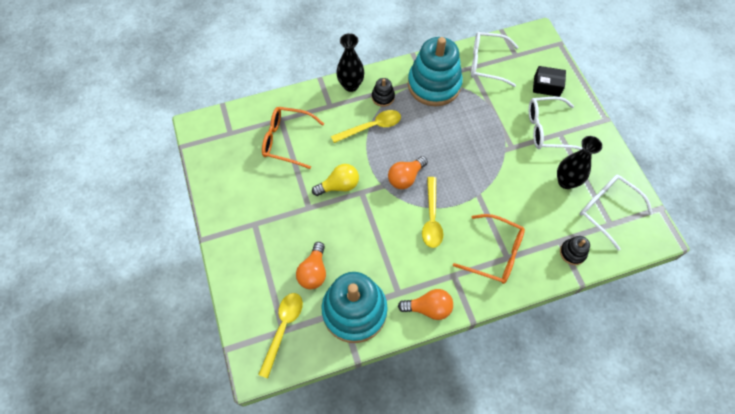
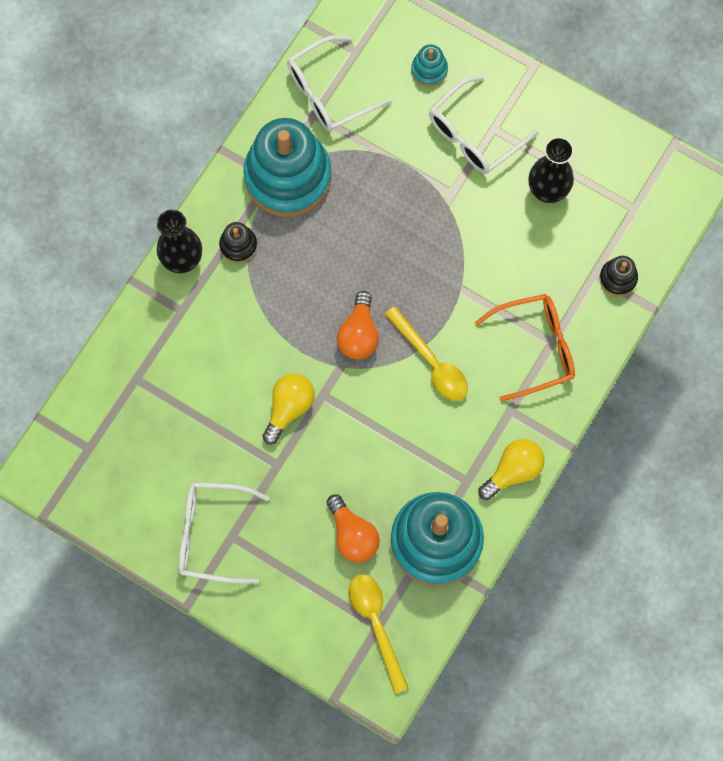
camera: 40 degrees left, 10 degrees up
(286, 140) = (170, 401): orange glasses -> none
(371, 127) = (260, 299): yellow spoon -> none
(428, 308) = (513, 471): orange light bulb -> yellow light bulb
(546, 86) = (429, 70): black box -> turquoise stacking toy
(607, 210) = (618, 192): white glasses -> white glasses (212, 534)

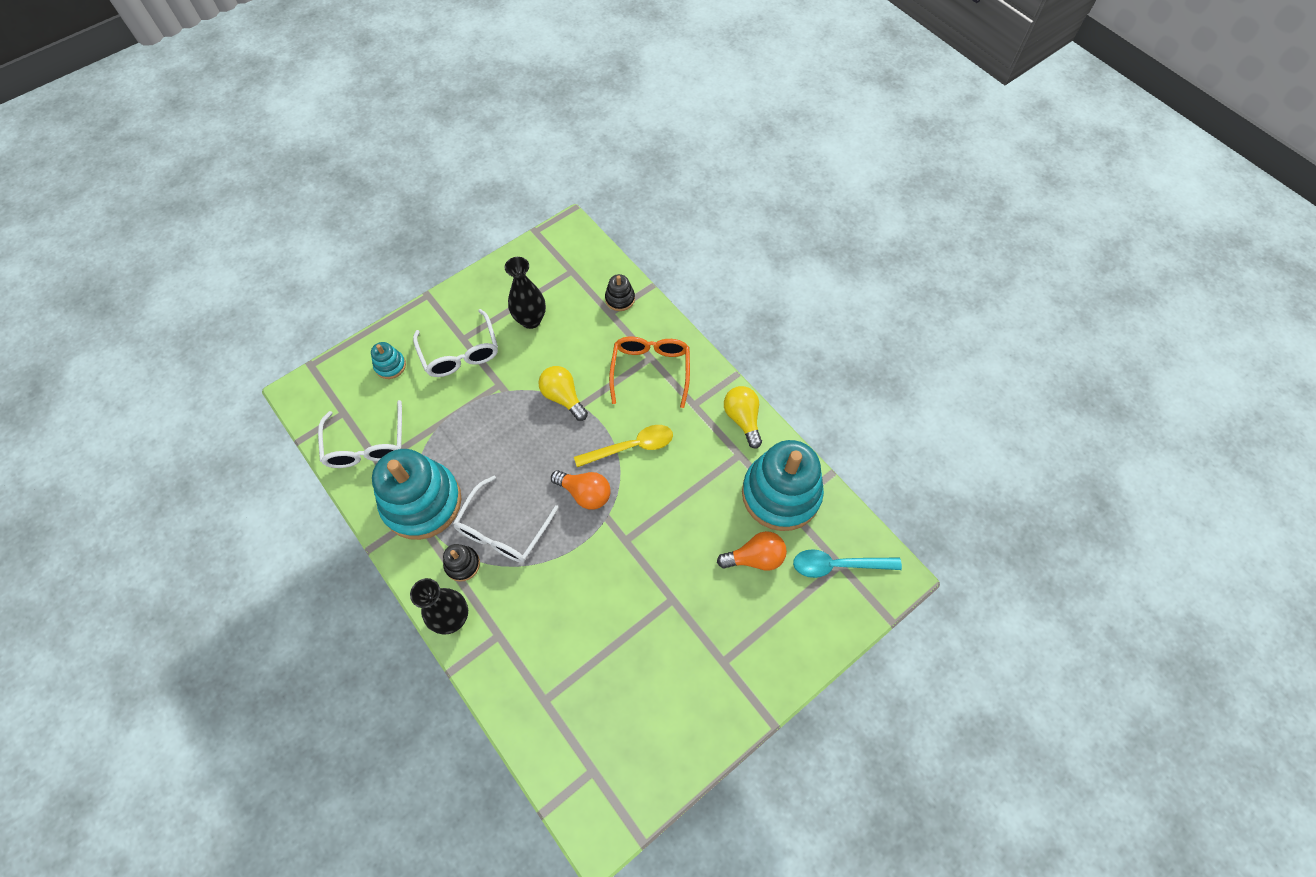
camera: 70 degrees left, 10 degrees down
(212, 534) = (715, 679): white glasses -> white glasses (502, 530)
(289, 408) = (626, 572): yellow light bulb -> yellow light bulb (563, 397)
(376, 624) = (837, 565): yellow spoon -> turquoise spoon

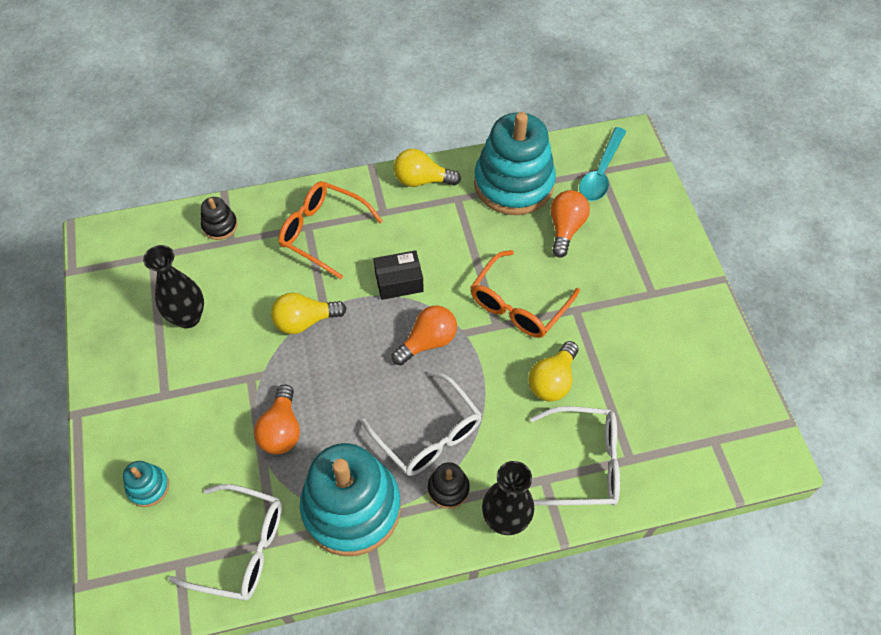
camera: 65 degrees left, 5 degrees down
(460, 353) = (183, 404): white glasses -> white glasses (585, 463)
(465, 426) = (281, 430): none -> orange light bulb
(592, 607) = (552, 380): none -> yellow light bulb
(631, 447) = (399, 282): yellow spoon -> black box
(654, 549) = (518, 305): none -> orange glasses

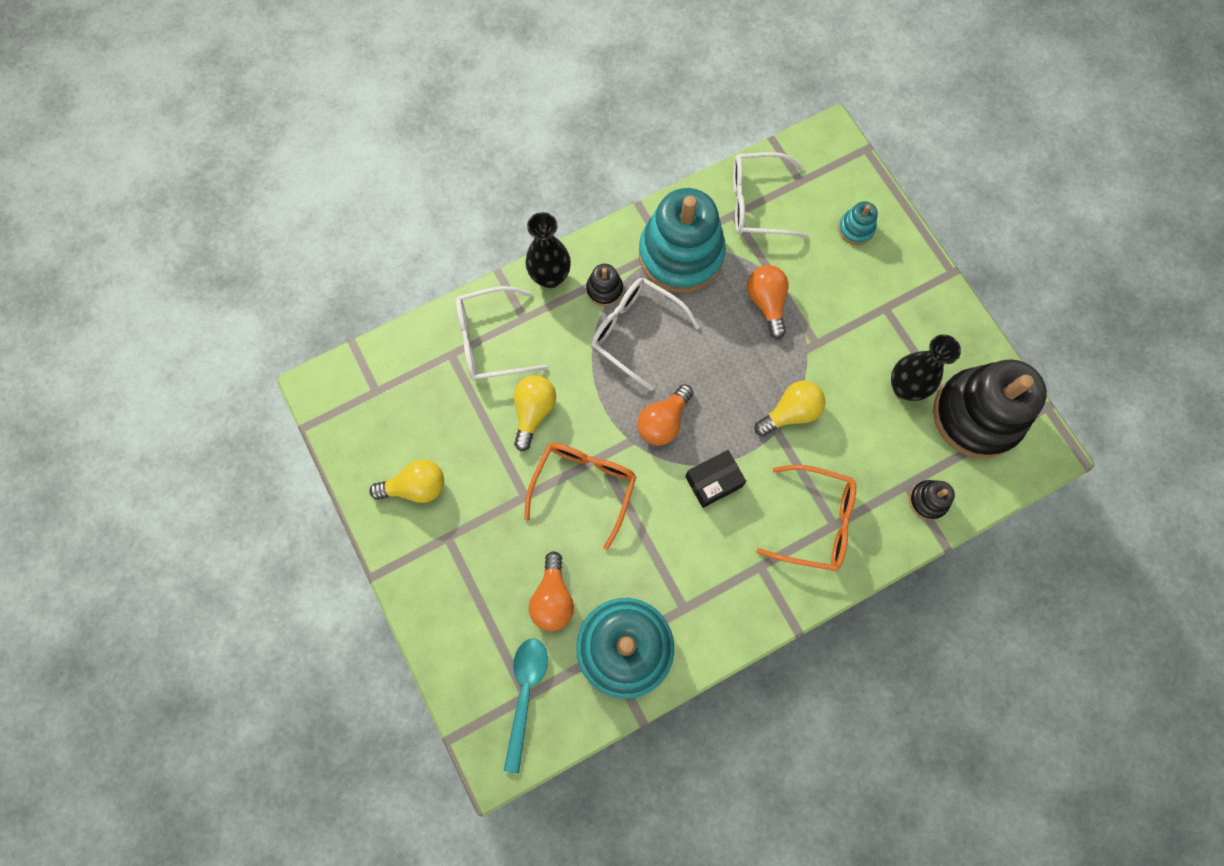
camera: 165 degrees right, 15 degrees up
(137, 279) = (977, 415): none -> black stacking toy
(422, 180) = (732, 624): yellow light bulb -> yellow light bulb (416, 487)

